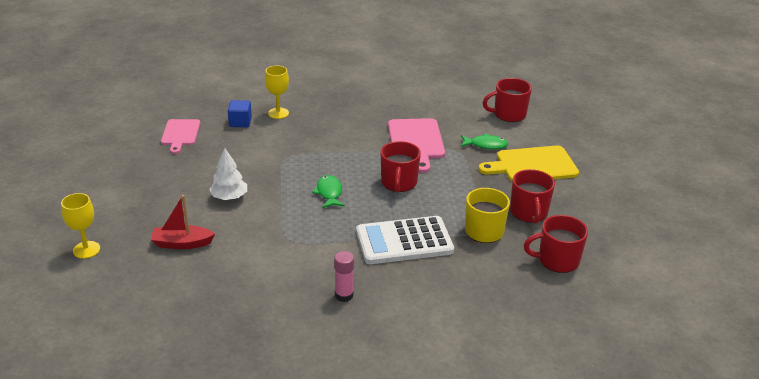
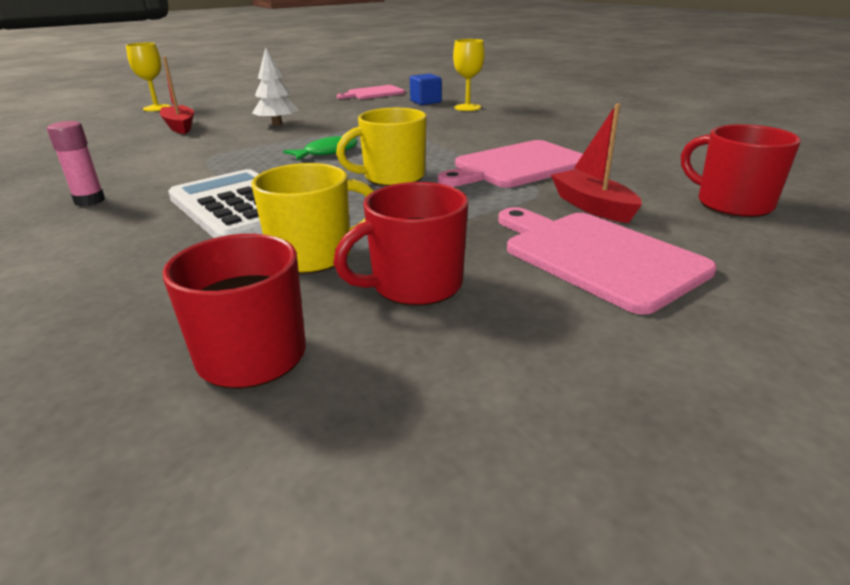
camera: 65 degrees right, 5 degrees down
(399, 183) = (392, 177): red mug -> yellow mug
(485, 145) = (592, 206): green fish -> red boat
(533, 165) = (597, 256): yellow cutting board -> pink cutting board

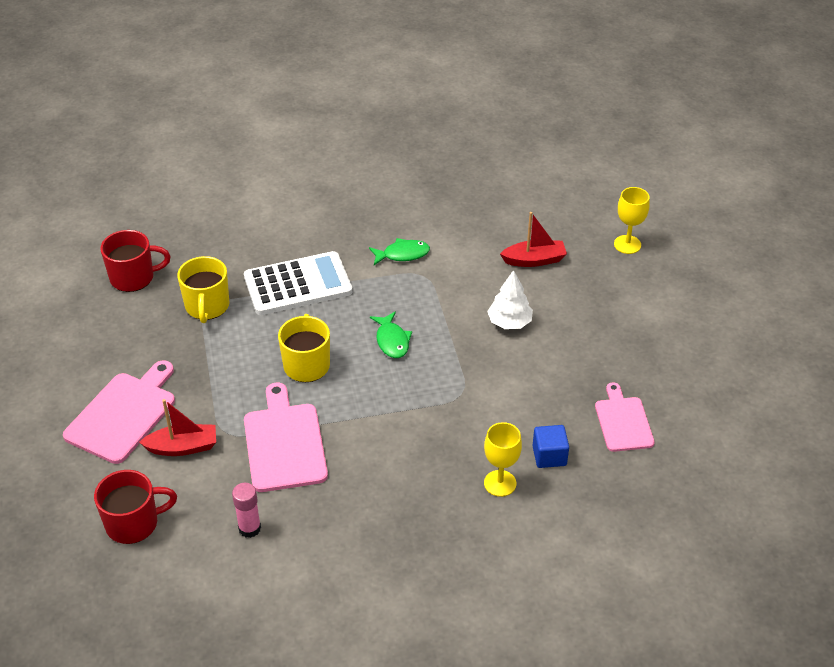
camera: 110 degrees right, 15 degrees up
(89, 201) = (354, 222): pink glue stick -> pink glue stick (249, 528)
(169, 169) = (402, 254): none -> green fish
(414, 285) = (148, 335): red mug -> none
(597, 256) = (123, 414): pink cutting board -> pink cutting board turned 45 degrees counterclockwise

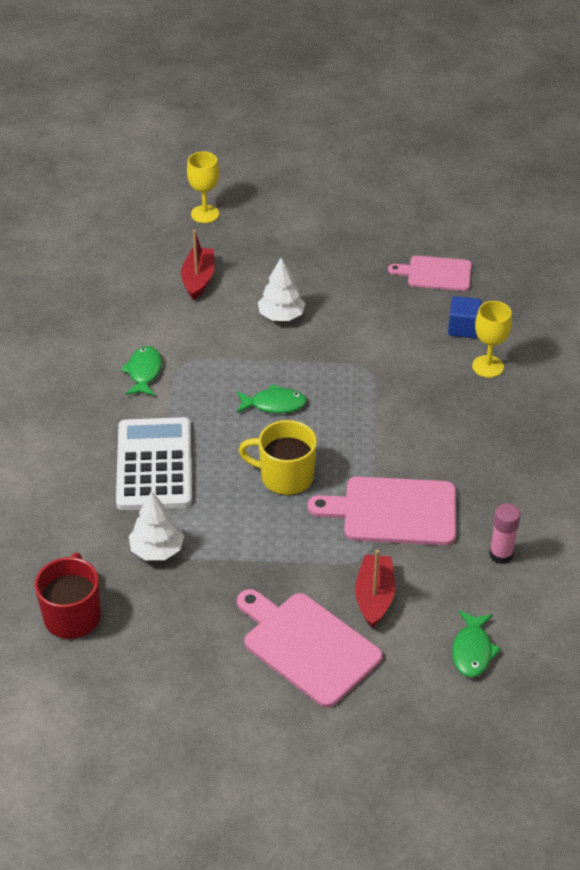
camera: 75 degrees left, 0 degrees up
(134, 523) = (472, 651): red mug -> green fish
(207, 306) = (157, 550): yellow mug -> white tree

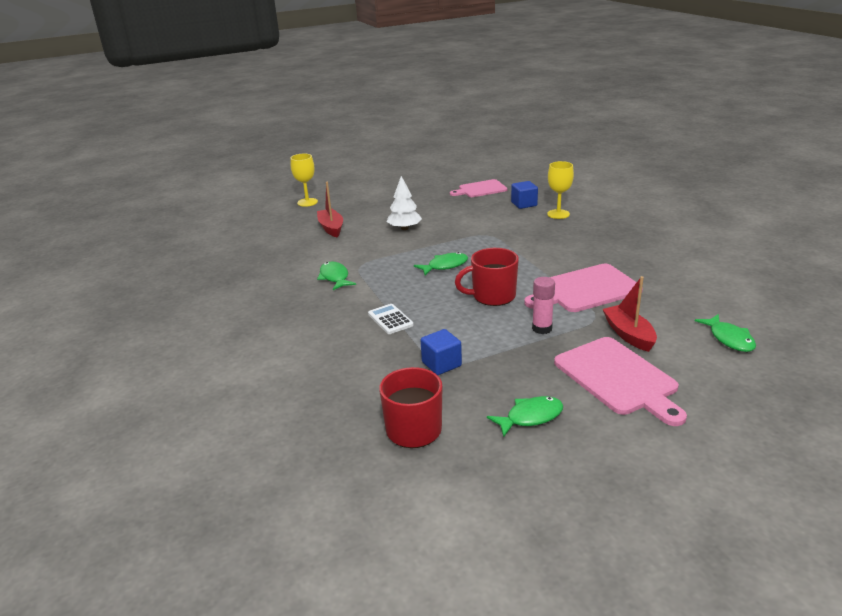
camera: 25 degrees left, 15 degrees down
(154, 465) = (390, 319): white calculator -> white calculator, size x0.47
(157, 550) = (441, 364): white tree -> blue cube
(184, 652) = (530, 417): none -> green fish
(285, 477) = (492, 296): yellow mug -> red mug
(307, 646) = (618, 378): pink cutting board -> pink cutting board turned 135 degrees counterclockwise
(501, 555) = (679, 287): pink glue stick -> pink glue stick (542, 328)

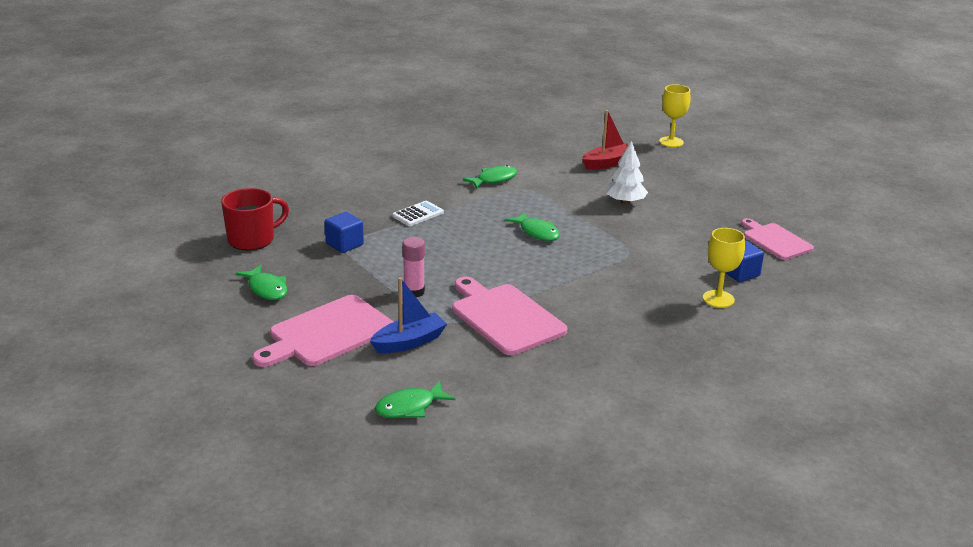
camera: 75 degrees right, 0 degrees up
(492, 296) = (475, 262): red mug -> none
(629, 335) = (409, 342): red boat -> blue boat

